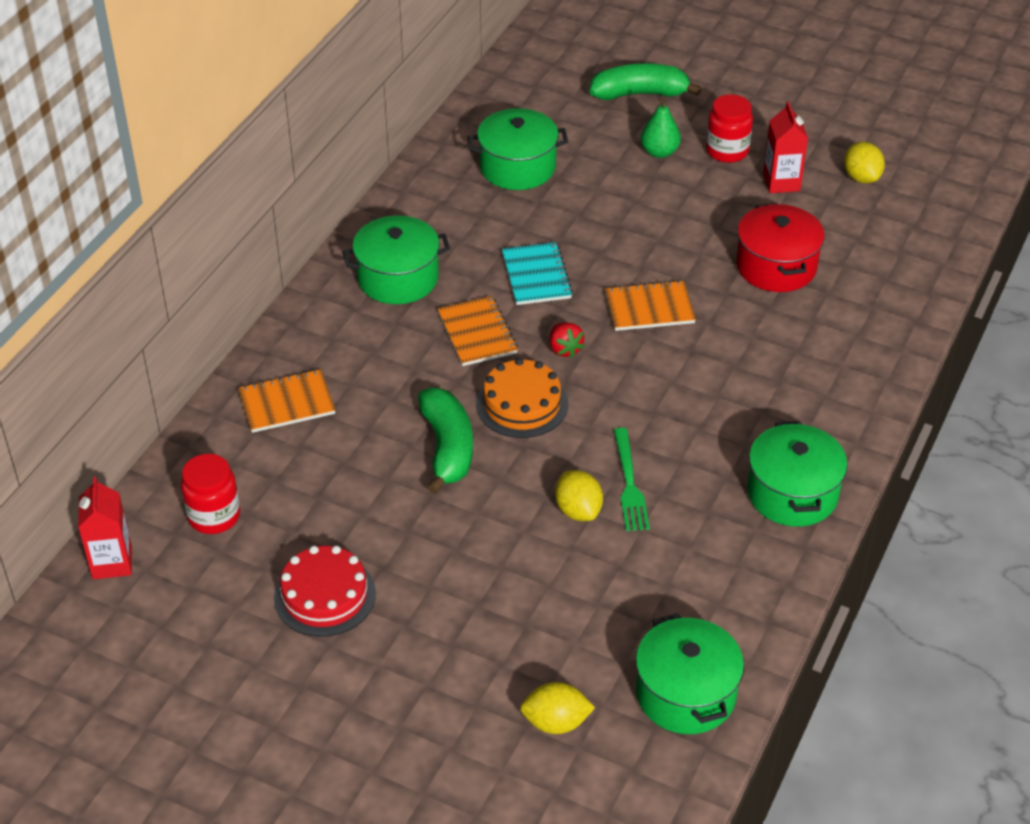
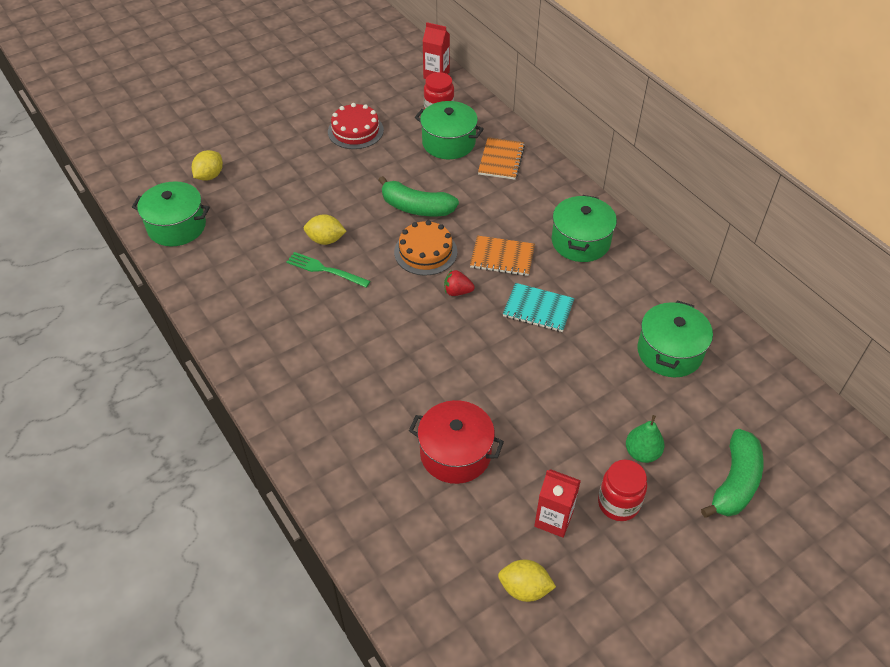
camera: 120 degrees right, 5 degrees up
(649, 308) = (464, 353): orange notebook -> none
(792, 493) = (252, 340): green pot -> green pot (448, 143)

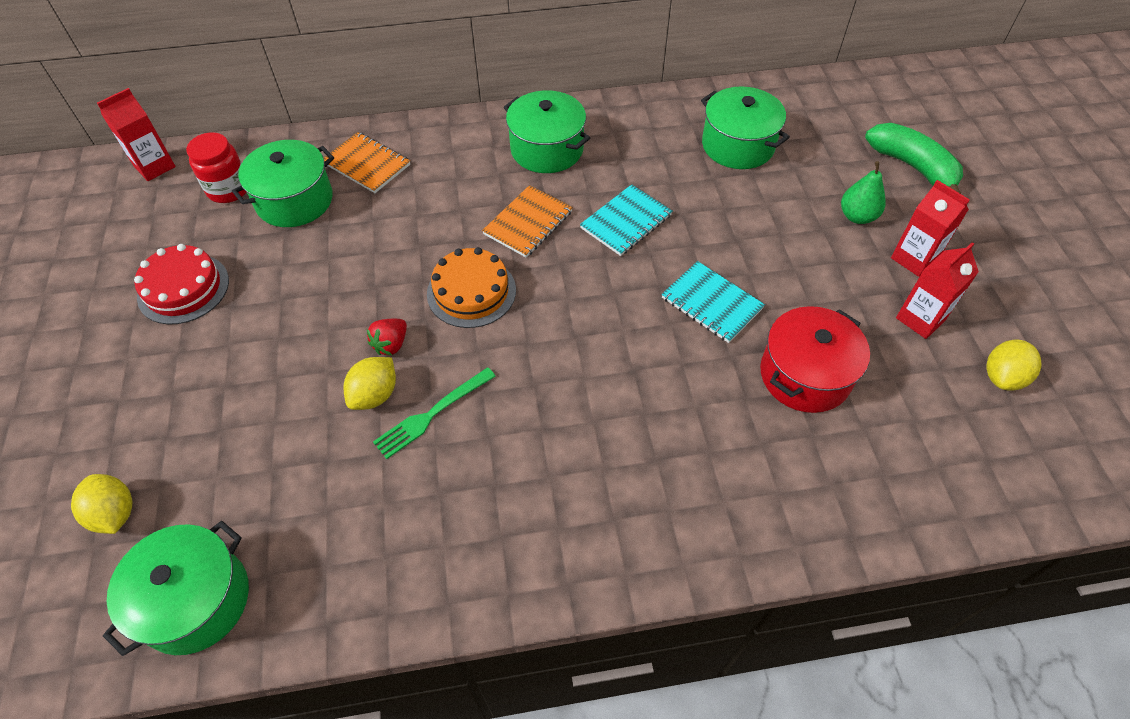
camera: 65 degrees left, 5 degrees up
(416, 208) = (387, 273): green banana -> none
(457, 291) = (557, 284): red strawberry -> red strawberry (391, 344)
(490, 381) = (711, 303): none -> turquoise notebook
(618, 503) = (914, 259): red jar -> red carton

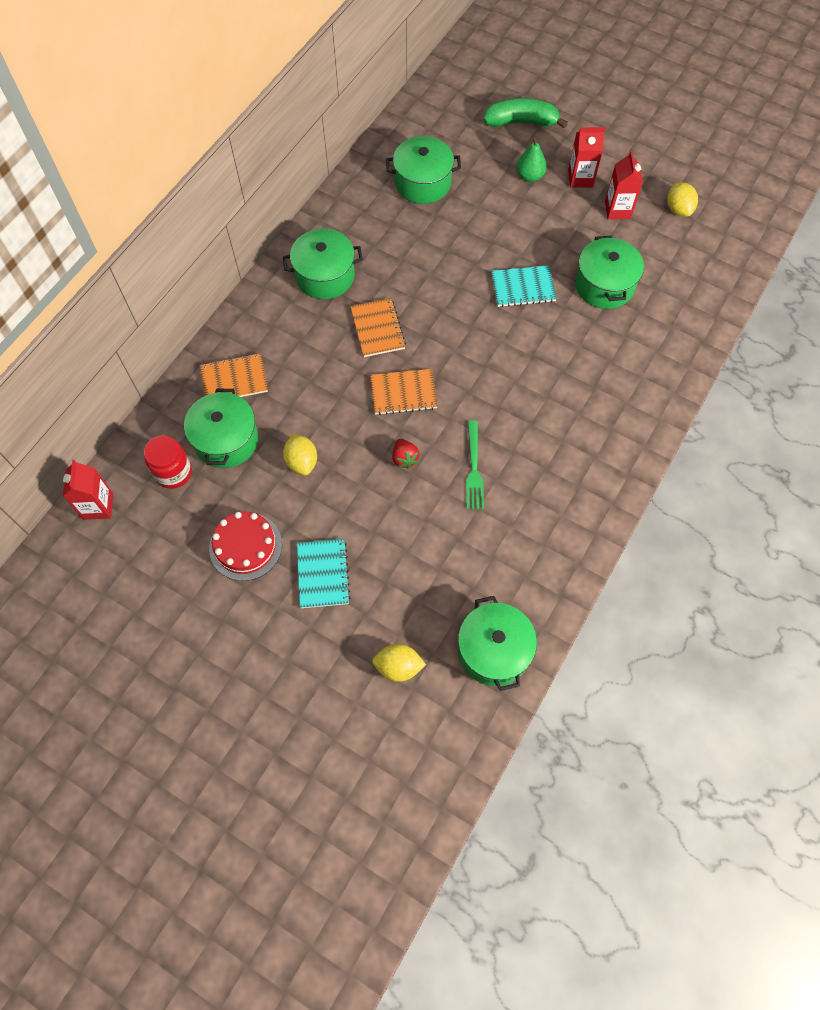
camera: 50 degrees left, 10 degrees up
(375, 395) = (434, 488): yellow lemon -> yellow lemon (302, 462)
(471, 292) = (403, 393): orange cake -> orange notebook
(626, 222) = (426, 281): turquoise notebook -> turquoise notebook (323, 574)
(805, 375) = (604, 285): red pot -> green pot

